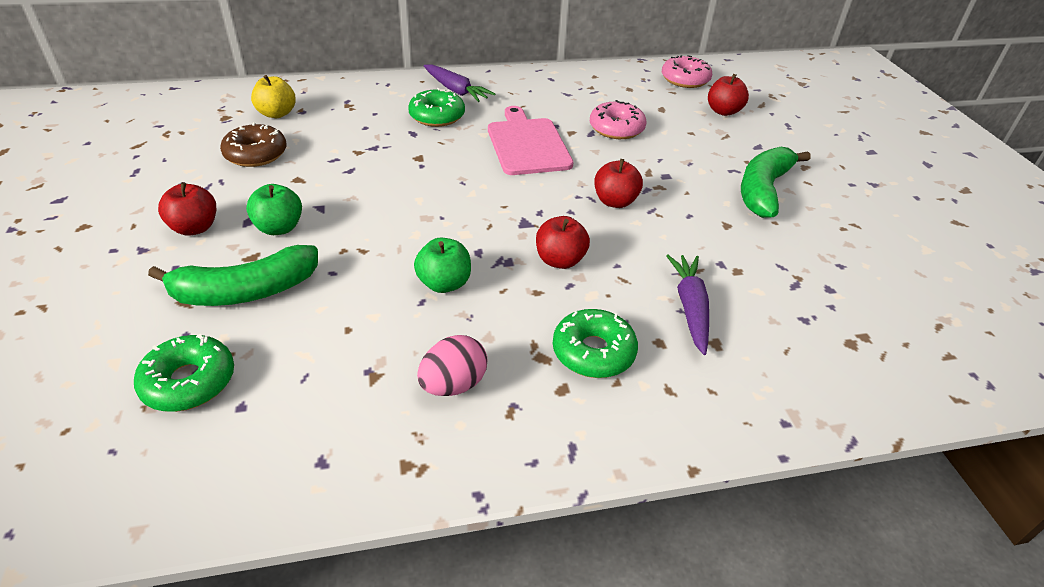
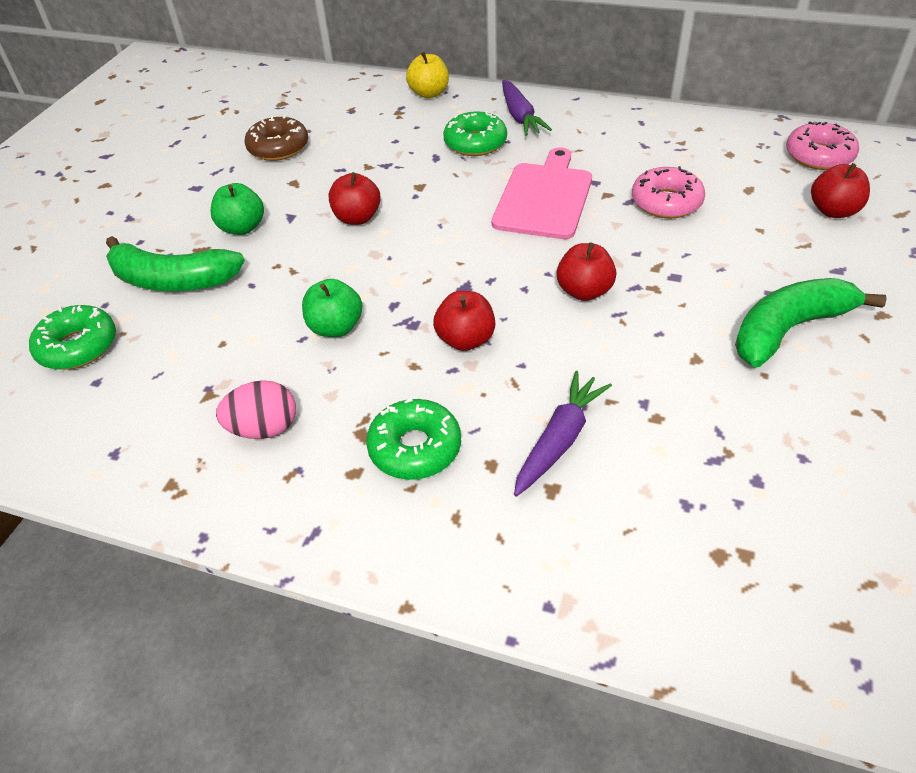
camera: 35 degrees right, 5 degrees up
(195, 228) = (179, 209): red apple -> red apple (357, 218)
(277, 114) = (327, 109): yellow apple -> yellow apple (429, 93)

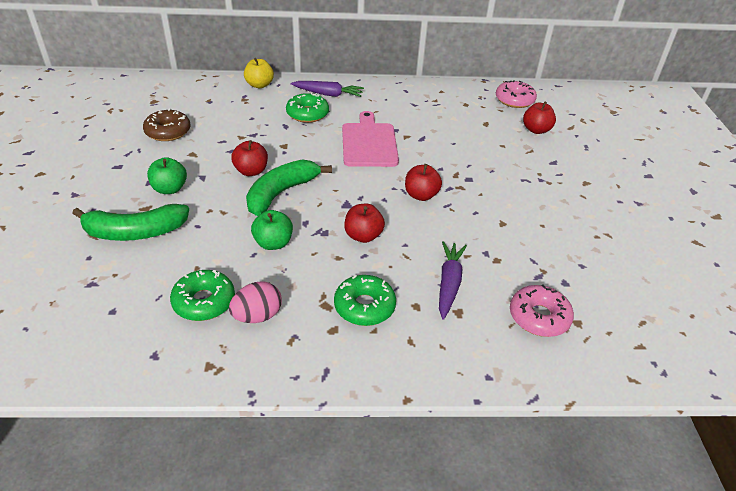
camera: 25 degrees left, 5 degrees down
(78, 346) = (83, 290): green donut -> green donut (204, 302)
(520, 116) = (328, 94): purple carrot -> purple carrot turned 45 degrees counterclockwise
(666, 202) = (443, 136): pink donut -> pink donut (539, 317)
(788, 330) = (543, 198): green banana -> green banana (281, 193)

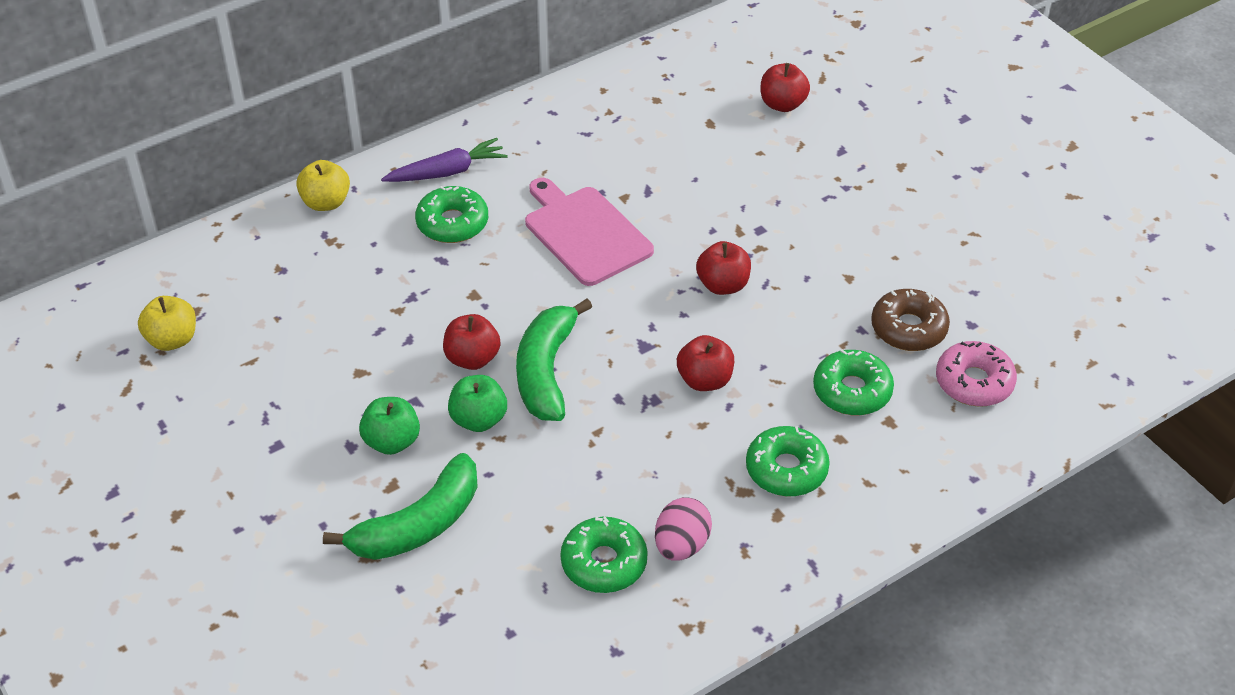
camera: 30 degrees left, 5 degrees up
(131, 107) = (172, 340): none -> yellow apple
(168, 132) = (282, 354): brown donut -> brown donut (908, 328)
(273, 243) = (608, 447): green apple -> green apple (478, 419)
(449, 283) = (852, 391): purple carrot -> green donut
(514, 100) = (715, 61): pink donut -> none

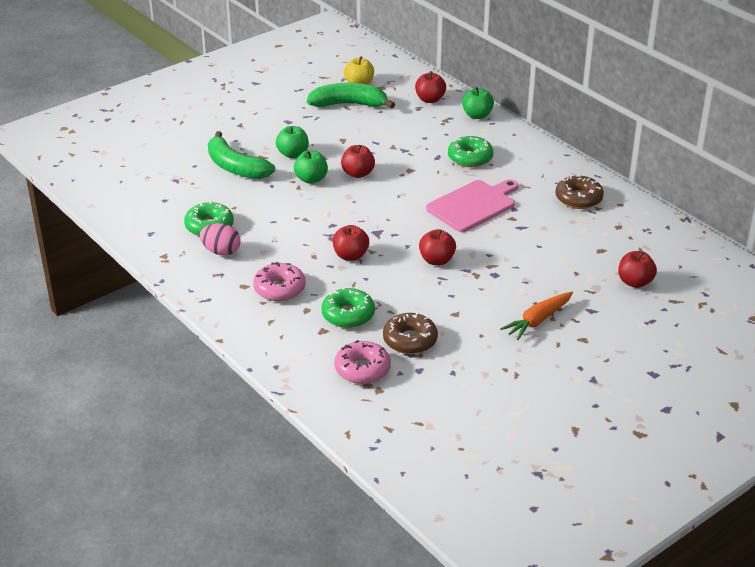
camera: 85 degrees right, 10 degrees down
(257, 253) = (430, 99): none -> red apple
(326, 202) = (477, 115): yellow apple -> green apple
(447, 172) = (516, 152): purple carrot -> none
(546, 371) = (351, 199): green banana -> green banana (349, 104)
(583, 126) = (578, 198): none -> brown donut
(786, 469) = (279, 289): green donut -> pink donut
(863, 201) = (537, 321): none -> orange carrot

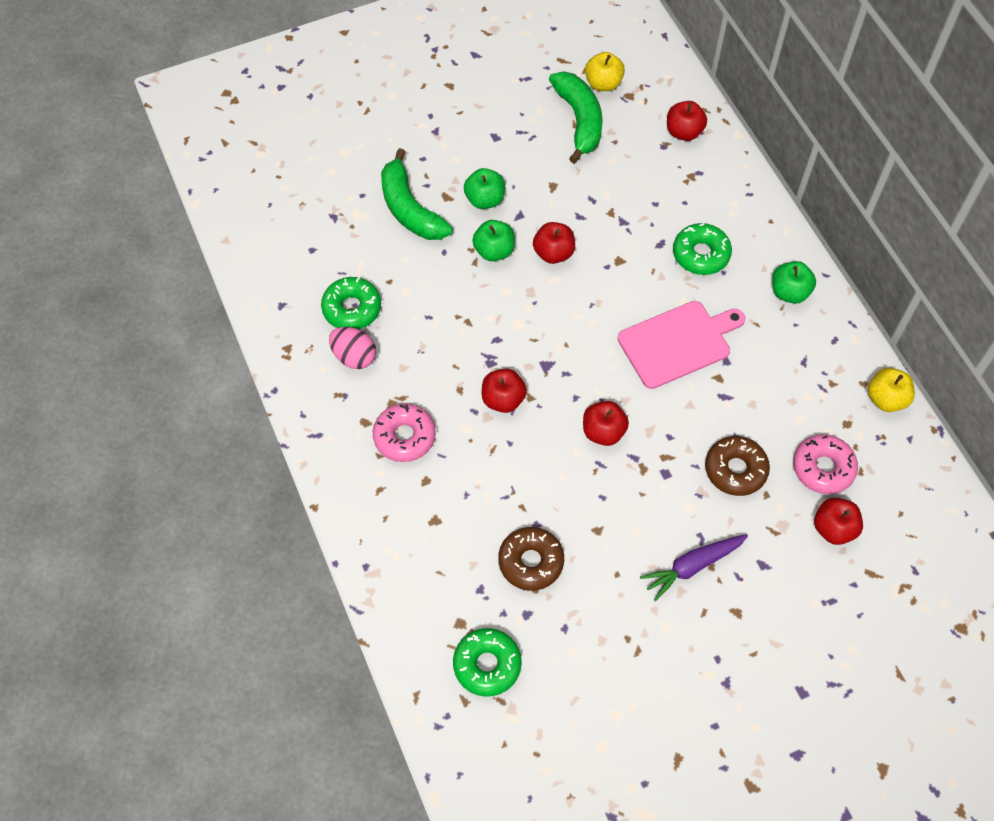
camera: 15 degrees right, 25 degrees up
(348, 315) = (471, 501): green donut -> green donut (487, 665)
(349, 104) = (579, 120): green banana -> green banana turned 60 degrees clockwise
(362, 369) = (462, 596): pink donut -> pink donut (823, 468)
(477, 115) = (734, 175): green apple -> green apple (789, 292)
(537, 321) = (692, 566): orange carrot -> purple carrot
(578, 198) = (813, 361): brown donut -> brown donut (735, 470)
(640, 209) = (886, 399): none -> yellow apple

